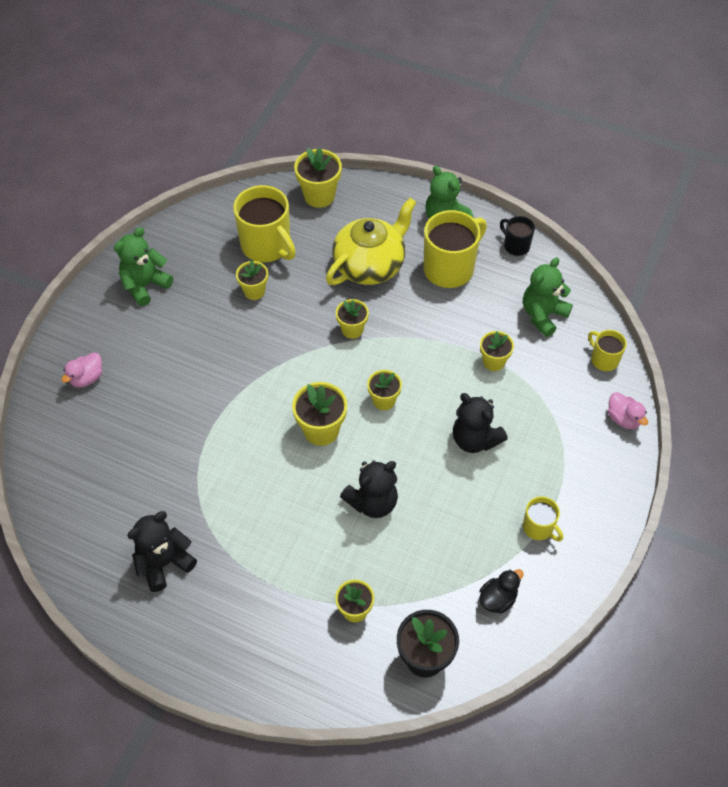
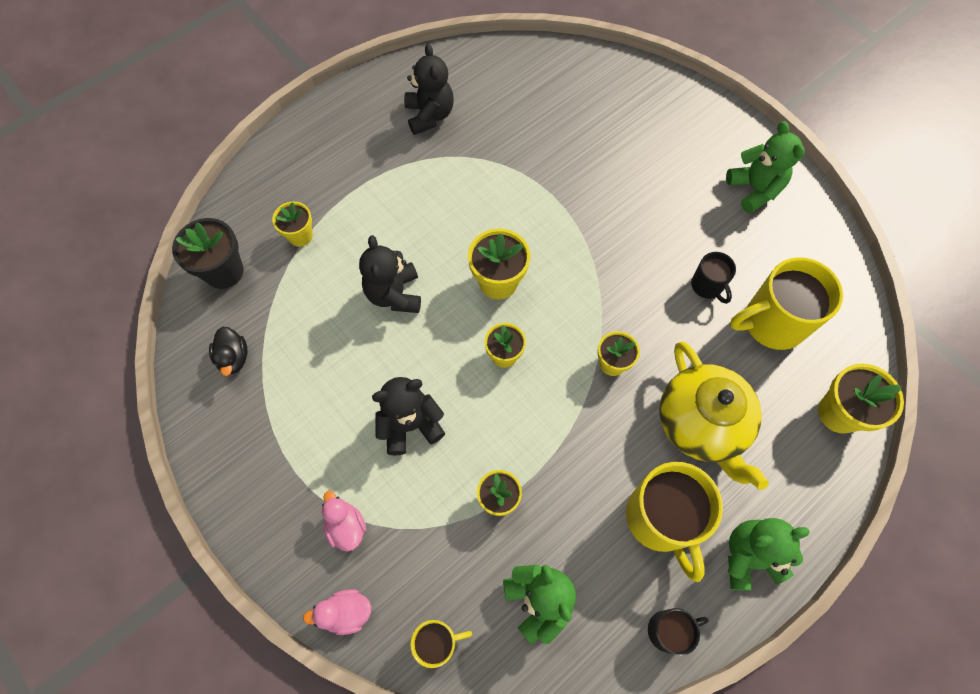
camera: 115 degrees right, 10 degrees up
(87, 378) = (653, 112): pink duck -> pink duck (346, 526)
(254, 291) = (707, 286): yellow flower pot -> black mug
(538, 528) = (277, 435): yellow mug -> none

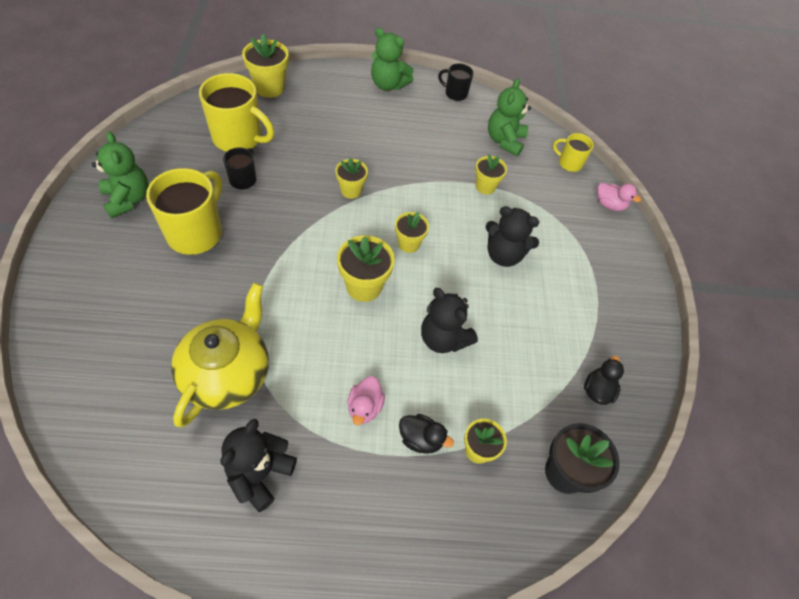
camera: 145 degrees left, 10 degrees down
(346, 526) = (583, 237): pink duck -> pink duck (365, 407)
(347, 211) = (420, 439): none -> black duck
(394, 294) = (443, 338): black teddy bear -> black teddy bear turned 105 degrees clockwise
(661, 519) = (411, 122): yellow mug -> yellow mug (196, 232)
(701, 424) = (341, 134): yellow teapot -> yellow teapot (228, 373)
(754, 189) = (128, 199): green teddy bear -> green teddy bear turned 135 degrees clockwise

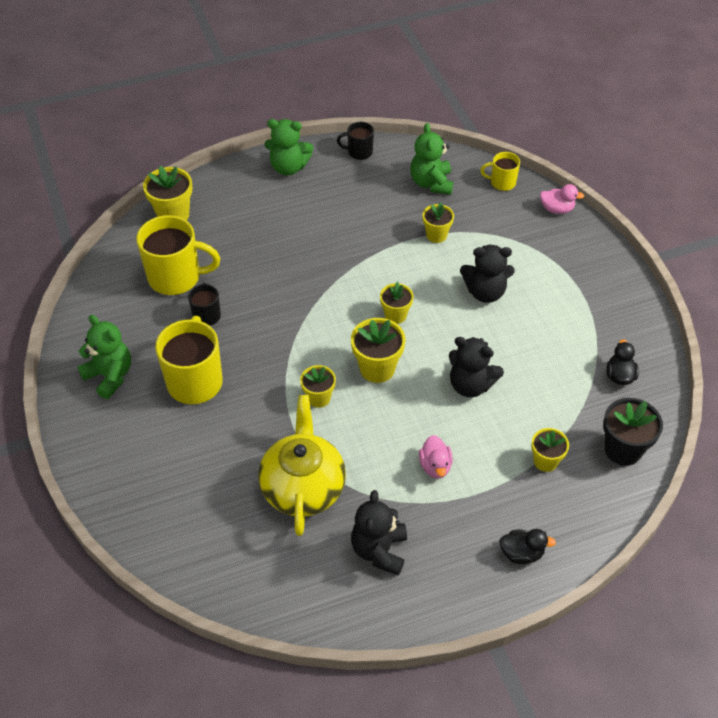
camera: 15 degrees left, 5 degrees down
(351, 190) = (314, 287): yellow flower pot -> yellow flower pot (318, 398)
(420, 439) = (495, 472): black duck -> black duck (521, 553)

